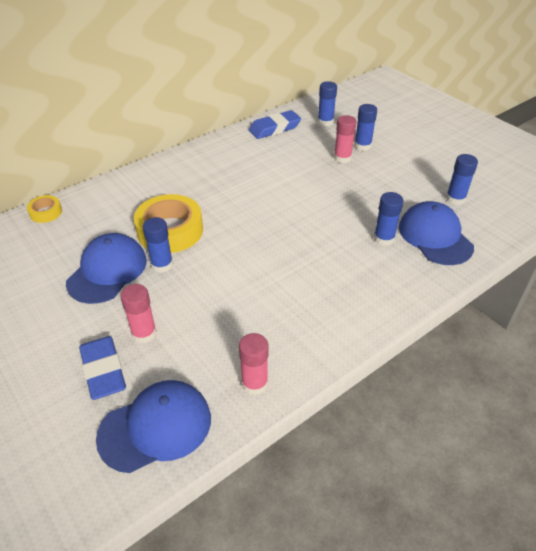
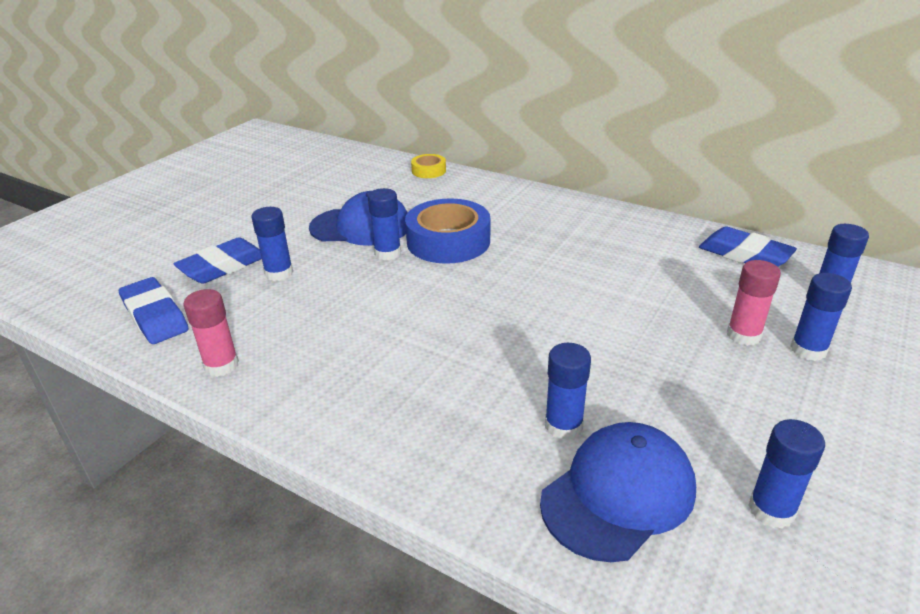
camera: 70 degrees right, 10 degrees down
(144, 333) = (279, 273): pink glue stick -> blue glue stick
(156, 427) = (155, 316): blue cap -> blue eraser
(170, 231) = (448, 241): yellow tape -> blue tape

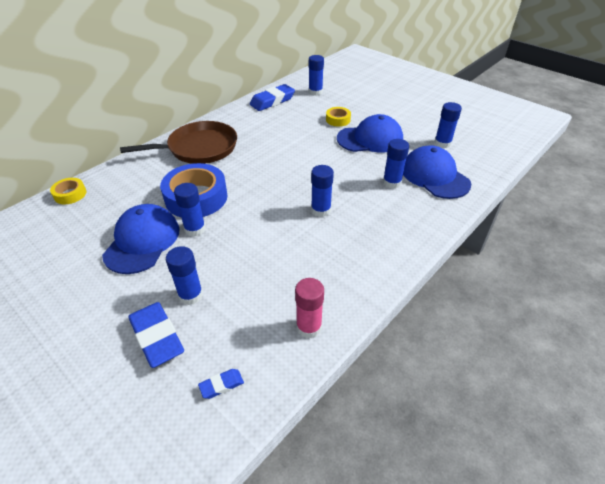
camera: 80 degrees left, 10 degrees up
(155, 316) = (221, 385): blue eraser -> blue eraser, size x0.48
(558, 220) = (199, 148): none -> brown pan
(702, 385) = (370, 139): none -> blue cap
(743, 335) = (338, 120): pink glue stick -> yellow tape
(808, 350) = (352, 108): blue glue stick -> blue glue stick (321, 210)

